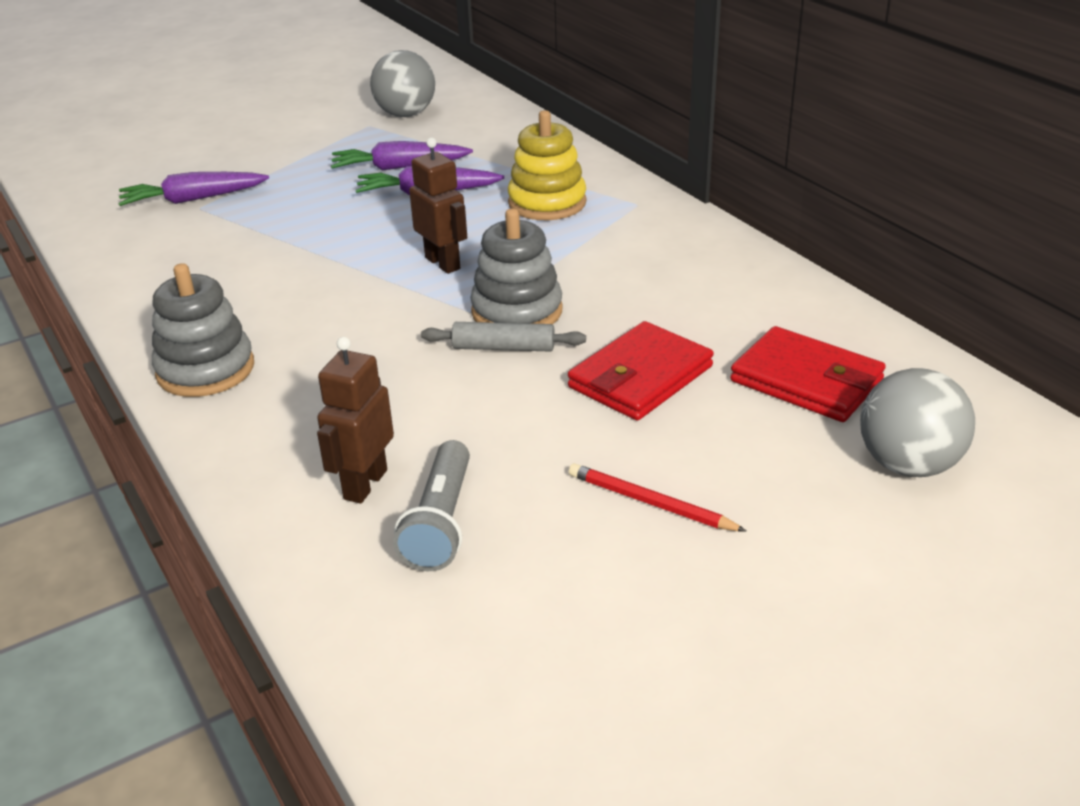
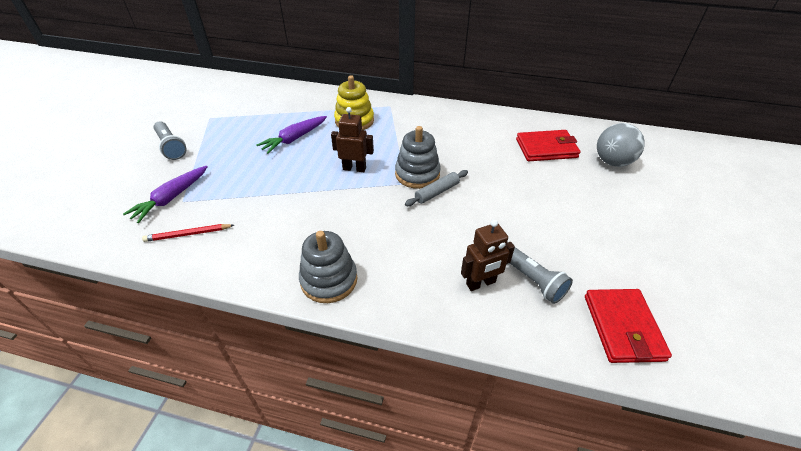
camera: 45 degrees left, 10 degrees up
(276, 143) = (171, 147): none -> grey flashlight
(365, 484) = (481, 283): brown robot -> brown robot turned 90 degrees counterclockwise
(399, 167) = (260, 132): purple carrot -> none
(406, 114) = (221, 105): grey ball -> none
(640, 377) = (499, 176): red wallet -> red wallet (623, 327)
(651, 502) = (575, 222): red pencil -> red pencil (188, 234)

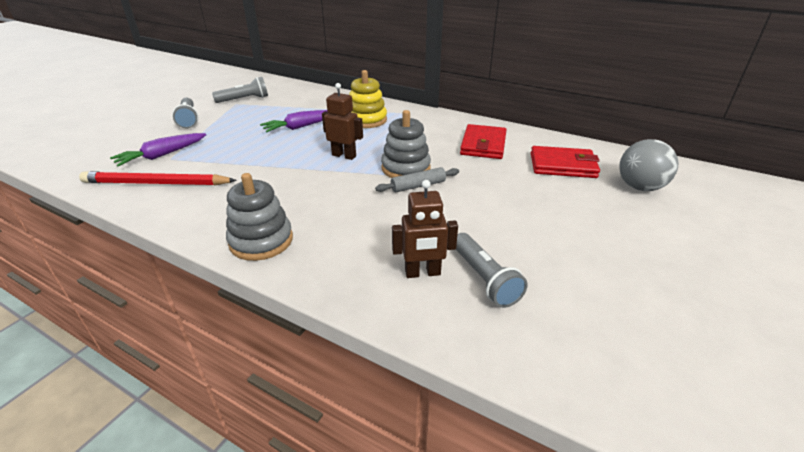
camera: 15 degrees right, 10 degrees down
(188, 234) = (157, 183): red pencil -> red pencil, size x1.79
(216, 111) = (244, 99): none -> grey flashlight
(623, 327) = (582, 352): red wallet -> red wallet (483, 145)

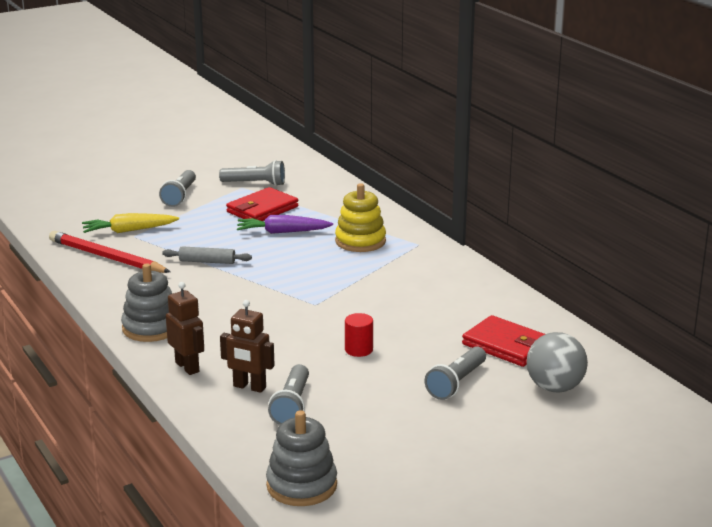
camera: 30 degrees right, 10 degrees down
(161, 155) = (128, 231): purple carrot -> yellow carrot
(344, 156) = (293, 275): brown robot -> brown robot (187, 367)
(406, 168) = (338, 303): grey stacking toy -> grey stacking toy (301, 485)
(418, 186) = (329, 322): grey rolling pin -> grey rolling pin (207, 261)
(469, 202) = (358, 350): none -> red cylinder
(483, 145) = (452, 302): red wallet -> red wallet (262, 209)
(576, 206) = (456, 383): none -> grey flashlight

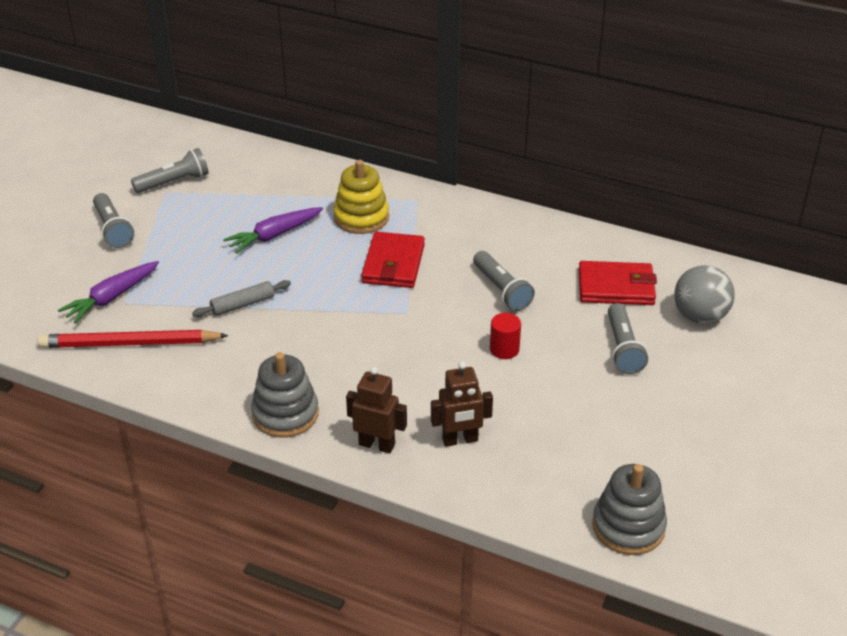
camera: 35 degrees left, 15 degrees up
(128, 231) = (111, 298): yellow carrot -> purple carrot
(262, 209) = (220, 214): red wallet -> red wallet (393, 264)
(292, 405) = (520, 442): grey flashlight -> grey flashlight (501, 290)

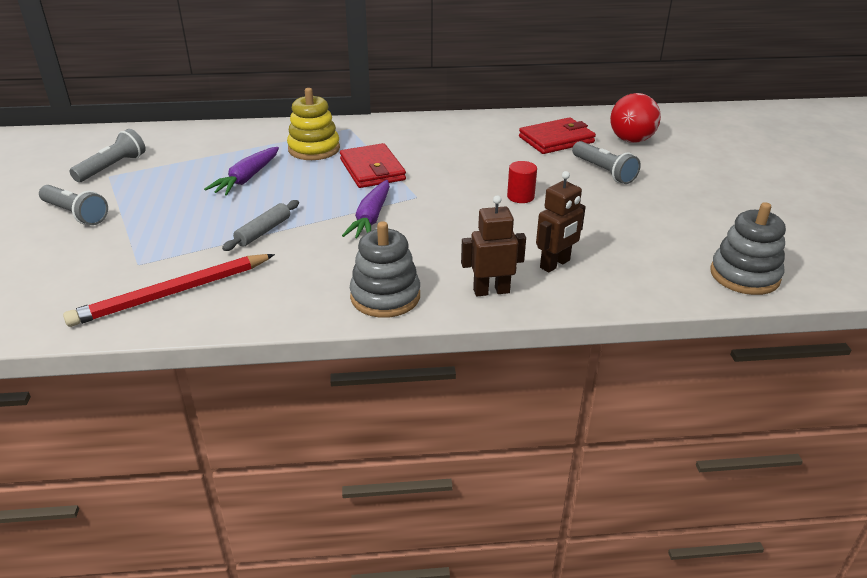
camera: 30 degrees left, 5 degrees down
(111, 298) = (119, 264): purple carrot -> purple carrot (371, 218)
(501, 290) = (476, 163): grey flashlight -> none
(700, 316) = (631, 140): grey ball -> red ball

